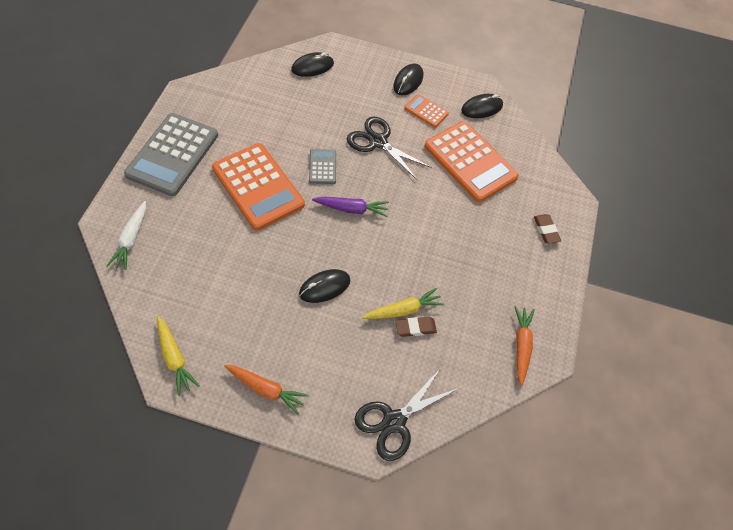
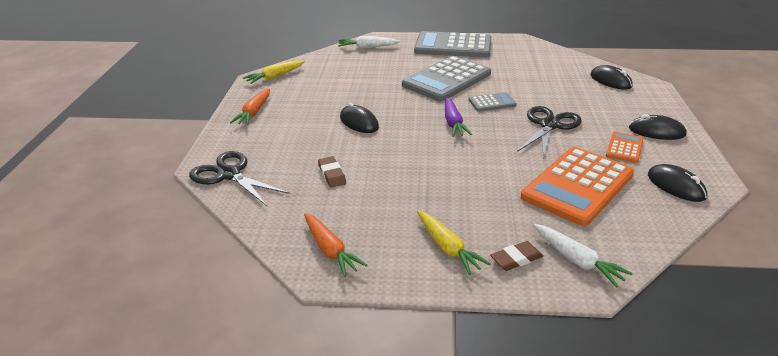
camera: 85 degrees right, 25 degrees down
(258, 186) = (447, 79): orange calculator -> grey calculator
(403, 310) = (350, 165): yellow carrot -> yellow carrot (447, 248)
(521, 346) = (330, 250): orange carrot -> orange carrot turned 60 degrees clockwise
(551, 198) = (577, 260): none -> white carrot

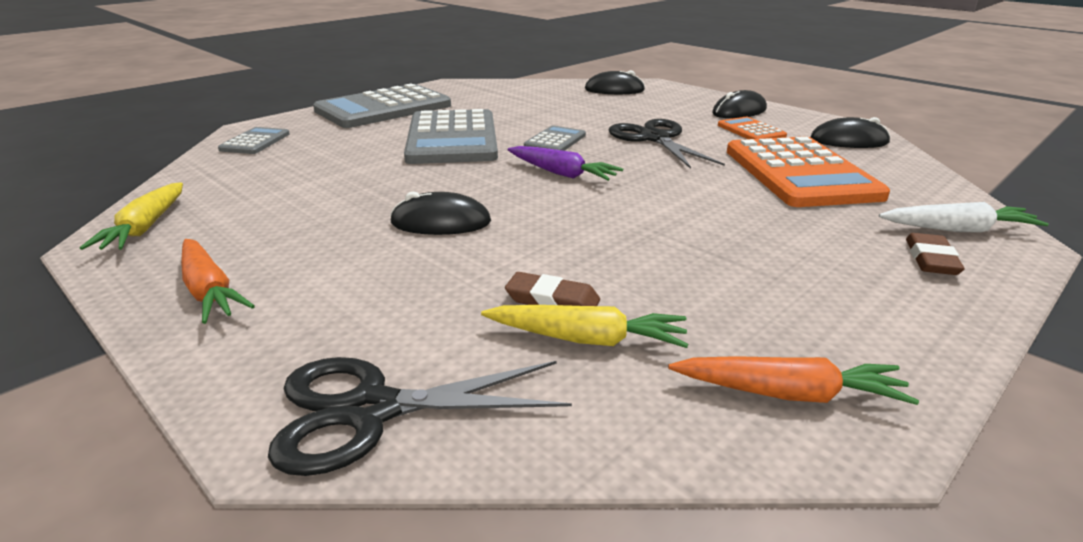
camera: 50 degrees left, 5 degrees down
(367, 47) = (255, 142): white carrot -> grey calculator
(447, 248) = (868, 291): yellow carrot -> yellow carrot (587, 339)

